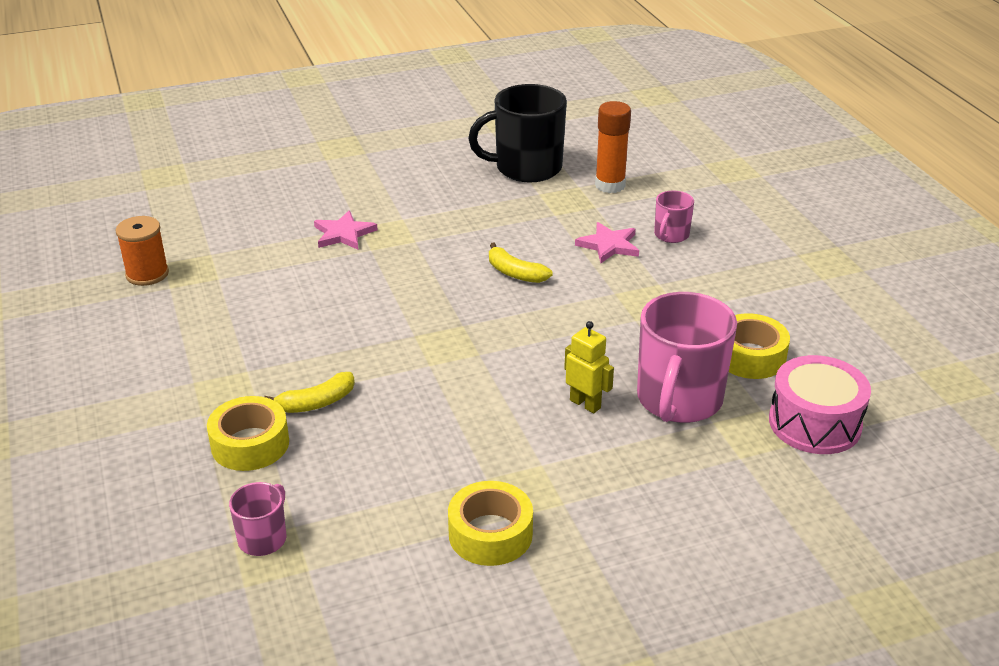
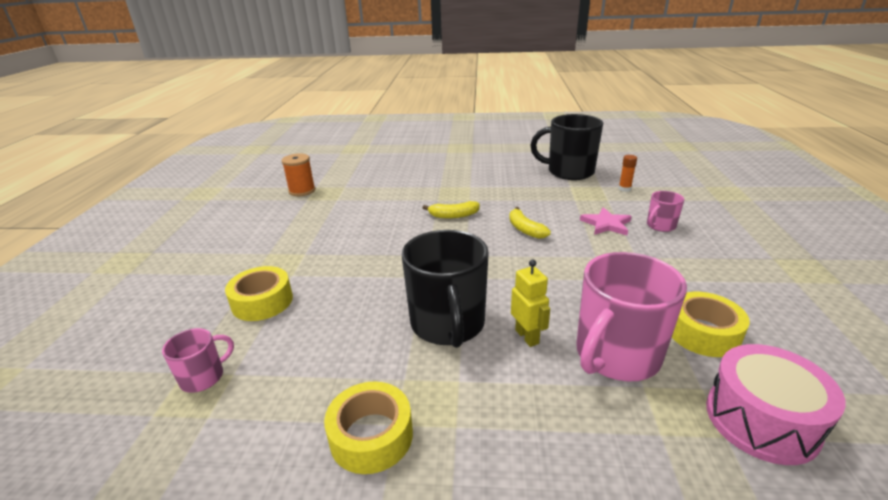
camera: 25 degrees right, 5 degrees down
(317, 402) = (328, 284): yellow banana -> yellow banana (453, 215)
(343, 234) = (428, 189): pink star -> none
(495, 413) = (448, 324): none -> black mug
(610, 185) = (624, 189): orange glue stick -> orange glue stick, size x0.55

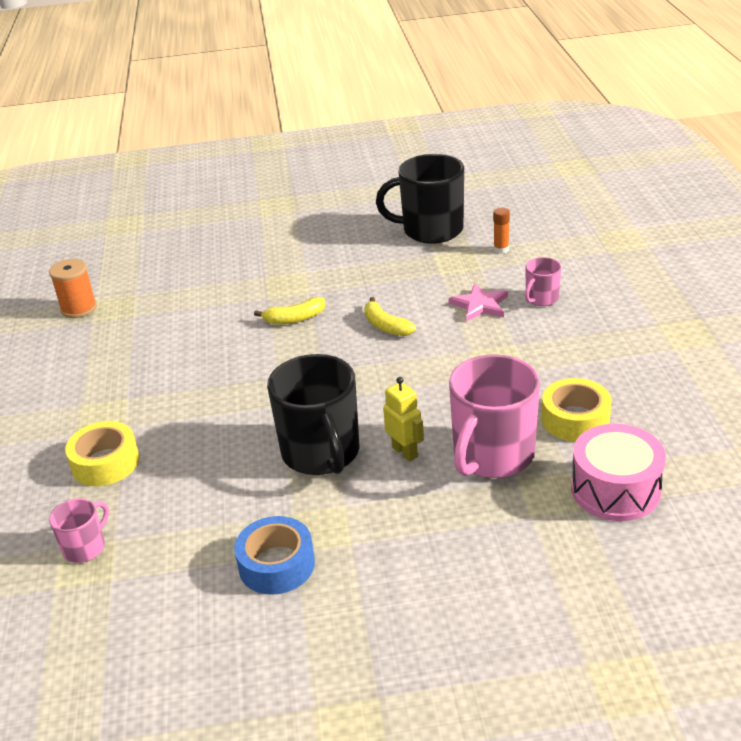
camera: 10 degrees left, 5 degrees up
(371, 436) = (276, 565): yellow tape -> blue tape

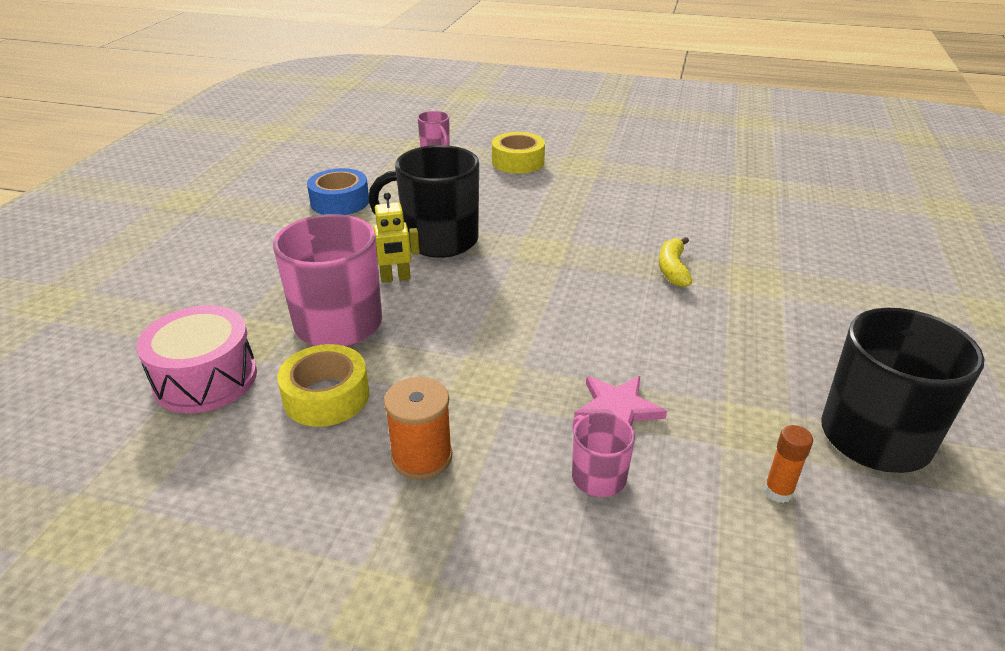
camera: 110 degrees right, 0 degrees up
(79, 308) = (761, 171): orange spool -> orange spool (422, 457)
(386, 326) = (617, 322): yellow banana -> none

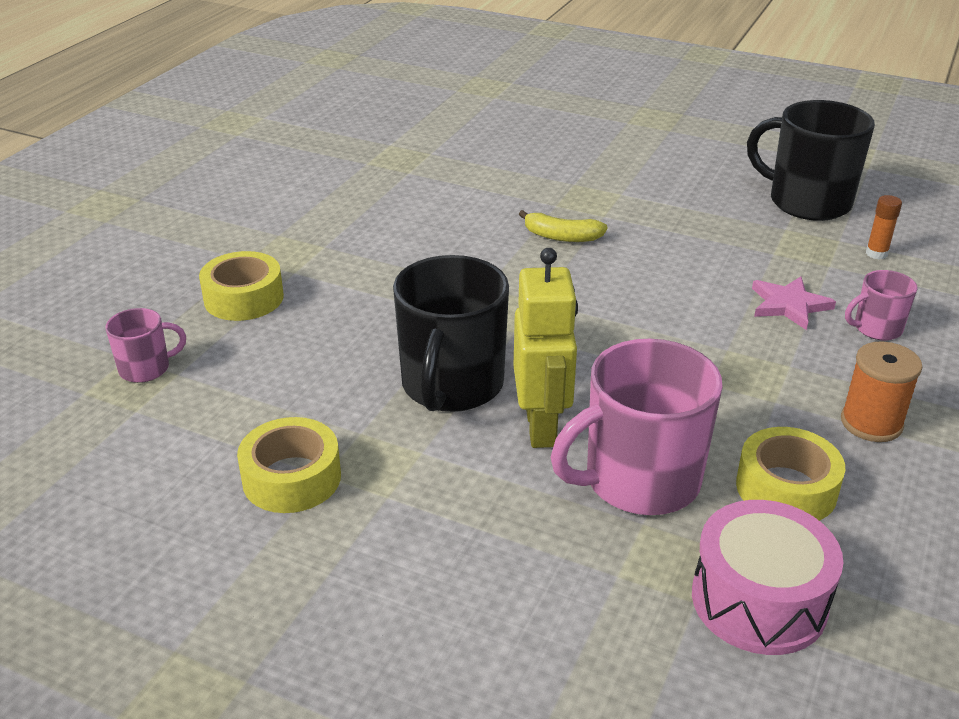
camera: 80 degrees left, 0 degrees up
(340, 202) = (292, 478): blue tape -> yellow tape
(395, 278) = (542, 427): yellow robot -> yellow robot, size x1.63

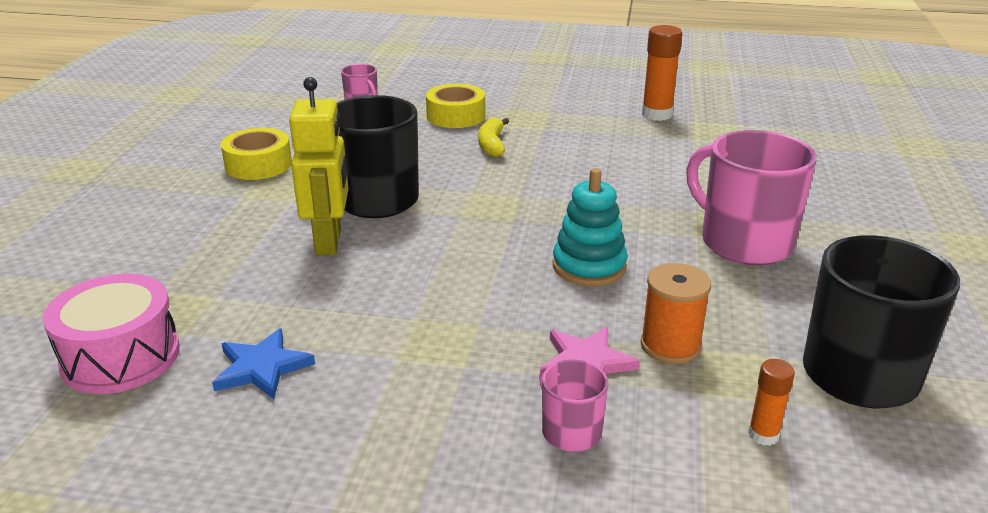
camera: 75 degrees right, 5 degrees down
(337, 177) = (657, 114): none -> orange glue stick
(542, 427) = (329, 242): yellow robot -> yellow robot turned 75 degrees counterclockwise
(562, 237) = (634, 219): yellow banana -> yellow banana (492, 145)
(639, 480) = (267, 290): pink mug -> pink mug (744, 242)
(640, 276) = (589, 266): none -> turquoise stacking toy
(786, 488) = (262, 368): yellow tape -> blue star
(871, 423) = (375, 423): orange spool -> orange spool (670, 346)

